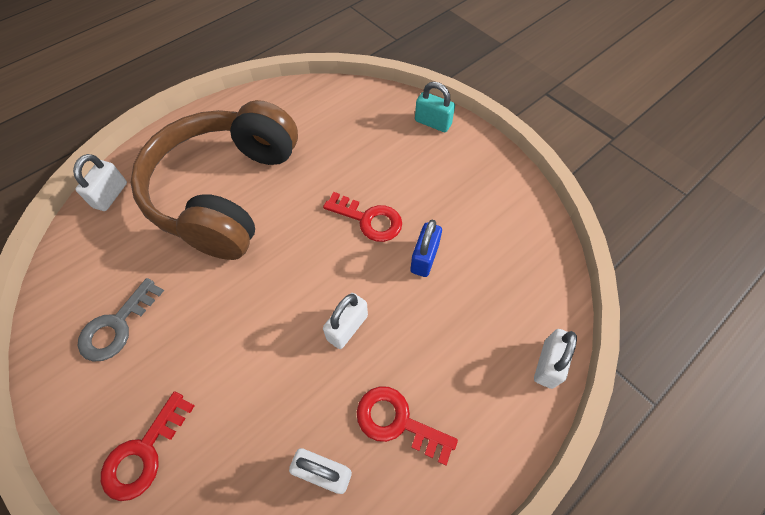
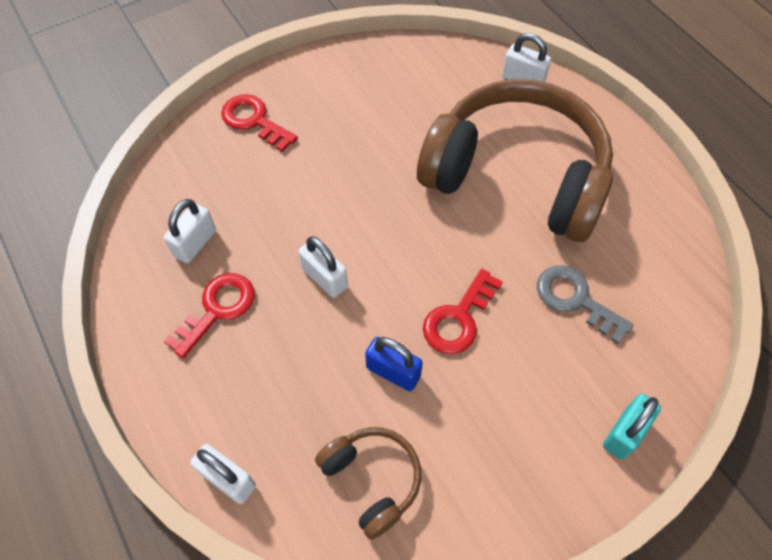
camera: 100 degrees right, 0 degrees up
(117, 326) = (371, 96): grey key -> grey key (575, 300)
(511, 259) = (372, 480): none -> brown headphones

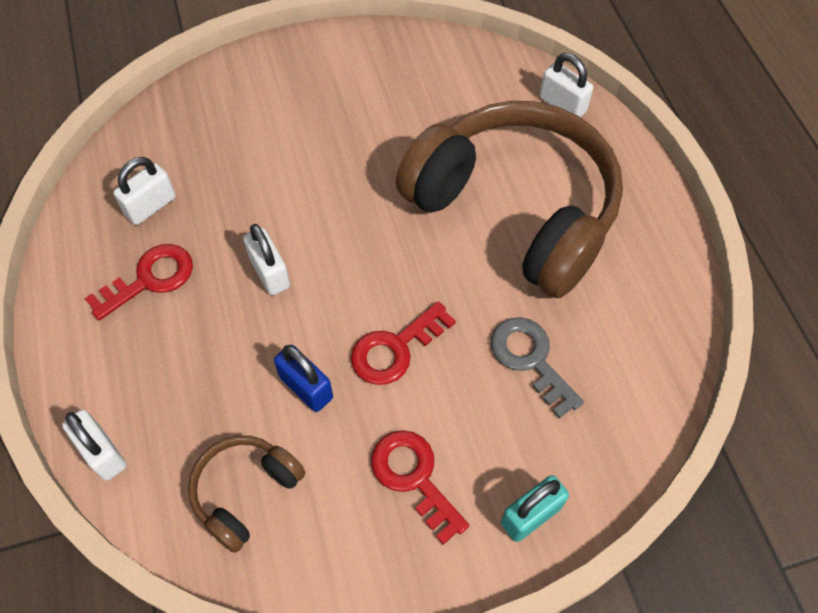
camera: 15 degrees right, 0 degrees up
(254, 121) = (254, 90): red key -> red key (414, 477)
(372, 480) = (245, 492): brown headphones -> brown headphones turned 120 degrees counterclockwise

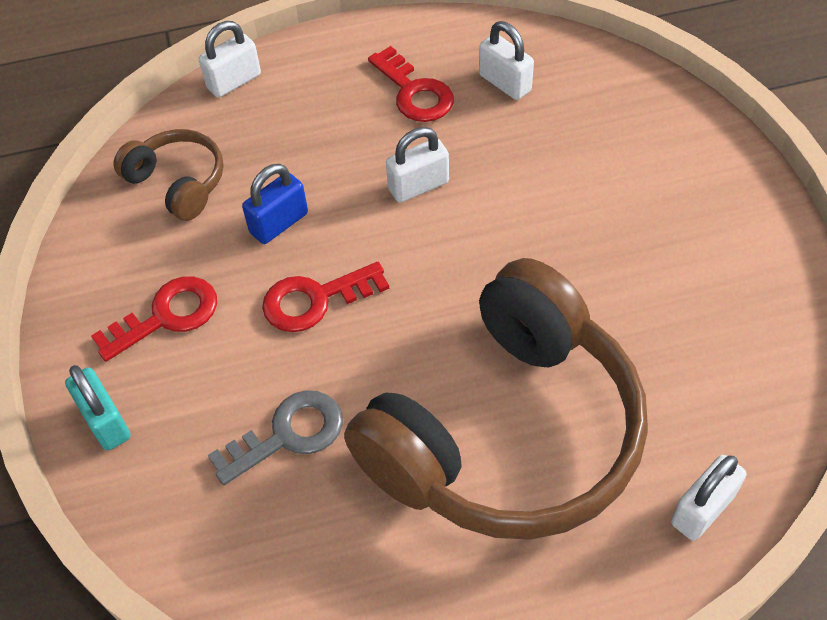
camera: 95 degrees right, 5 degrees down
(395, 349) = (315, 300): red key -> red key turned 75 degrees counterclockwise

